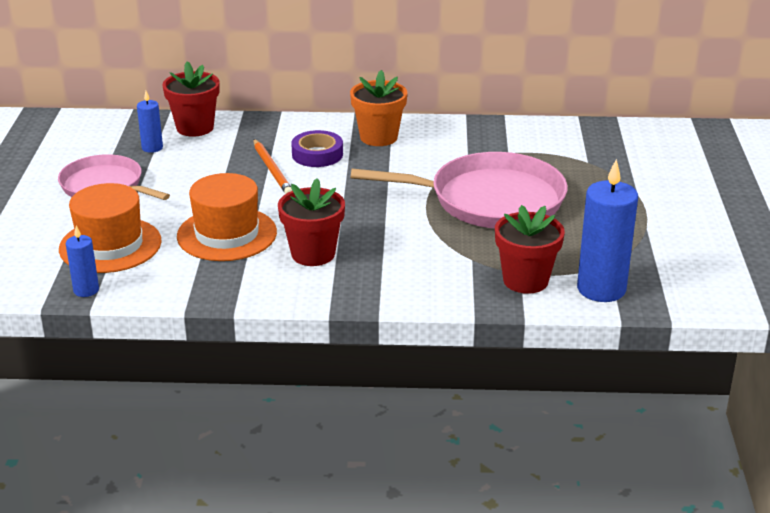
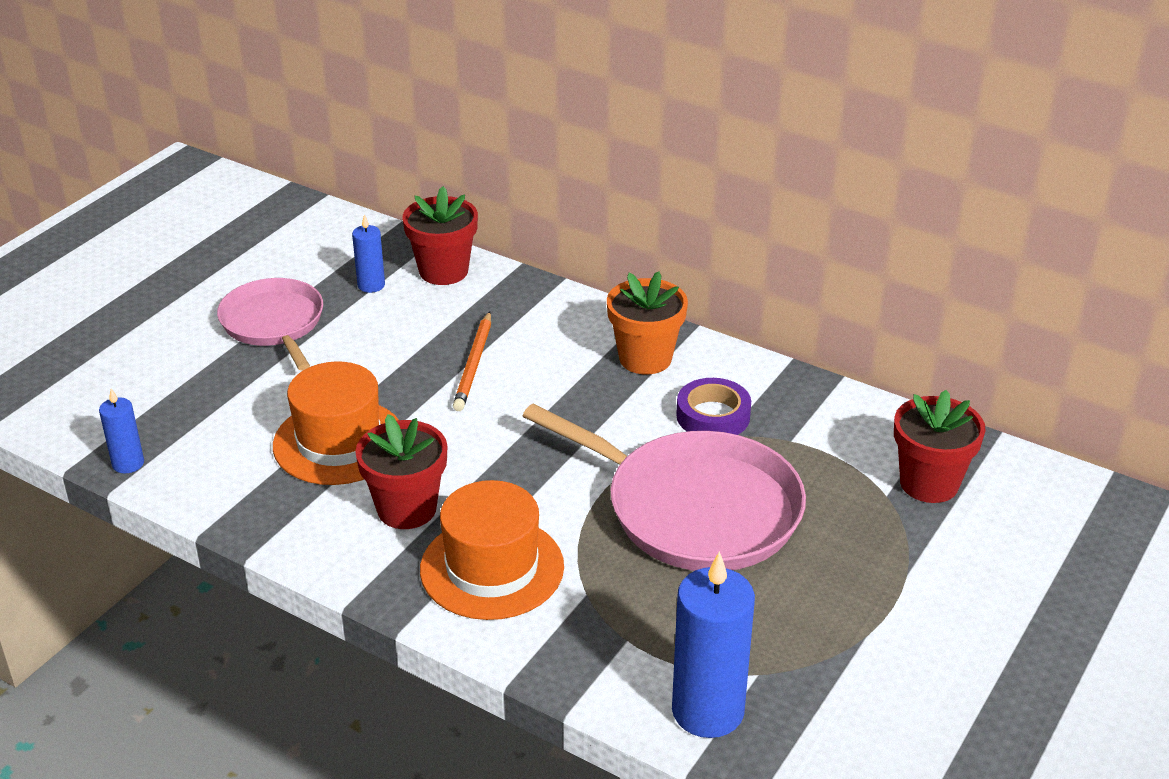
camera: 30 degrees right, 5 degrees up
(110, 245) = (206, 410): orange hat -> orange hat (492, 568)
(317, 154) = (547, 359): purple tape -> purple tape (713, 416)
(525, 280) = (622, 655): red flower pot -> red flower pot (929, 483)

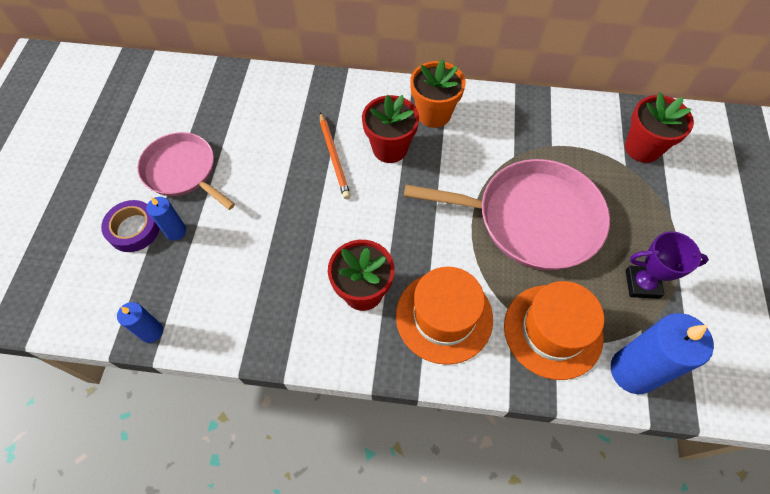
camera: 25 degrees left, 25 degrees up
(339, 442) = (286, 254): orange hat -> orange hat (553, 331)
(371, 285) = (229, 116): blue candle -> blue candle (175, 231)
(443, 271) = (269, 88): red flower pot -> red flower pot (390, 148)
(713, 416) = (498, 144): purple tape -> purple tape (134, 229)
(800, 627) = (642, 284): none -> purple trophy

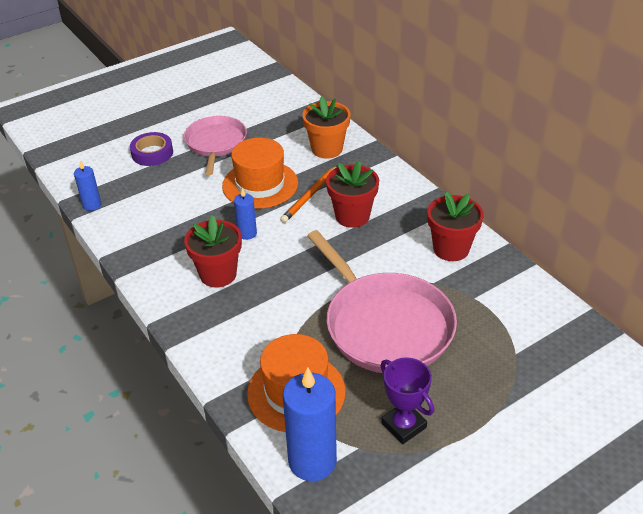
camera: 50 degrees right, 20 degrees down
(175, 231) = (169, 169): blue candle -> blue candle (247, 233)
(433, 114) = (414, 218): orange flower pot -> orange flower pot (327, 149)
(444, 316) = (242, 325): orange hat -> orange hat (260, 184)
(642, 148) = (550, 354): red flower pot -> red flower pot (451, 249)

